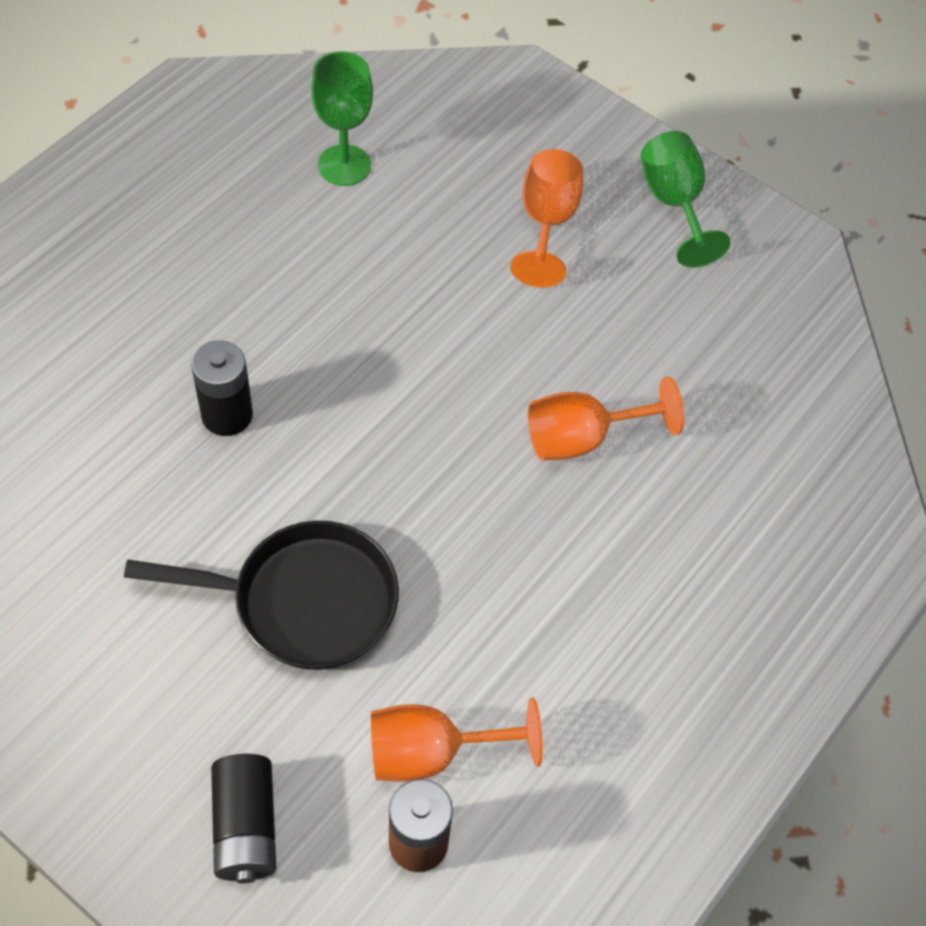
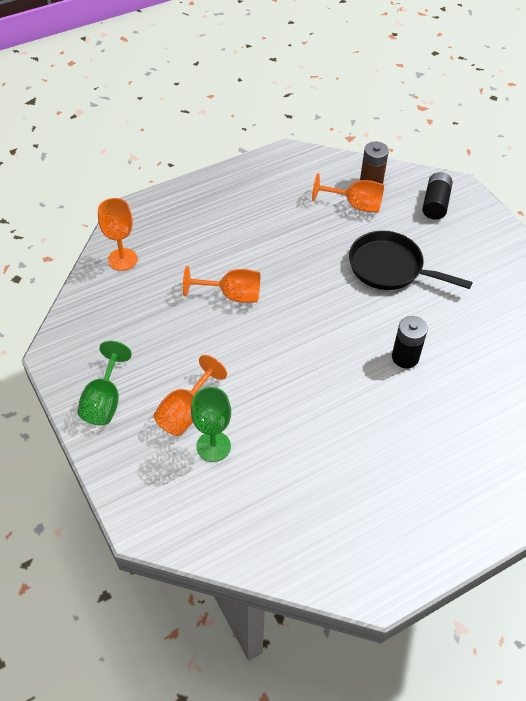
camera: 155 degrees left, 5 degrees down
(344, 165) = (290, 490): green goblet -> green goblet (213, 446)
(821, 447) = (122, 259): none -> orange goblet

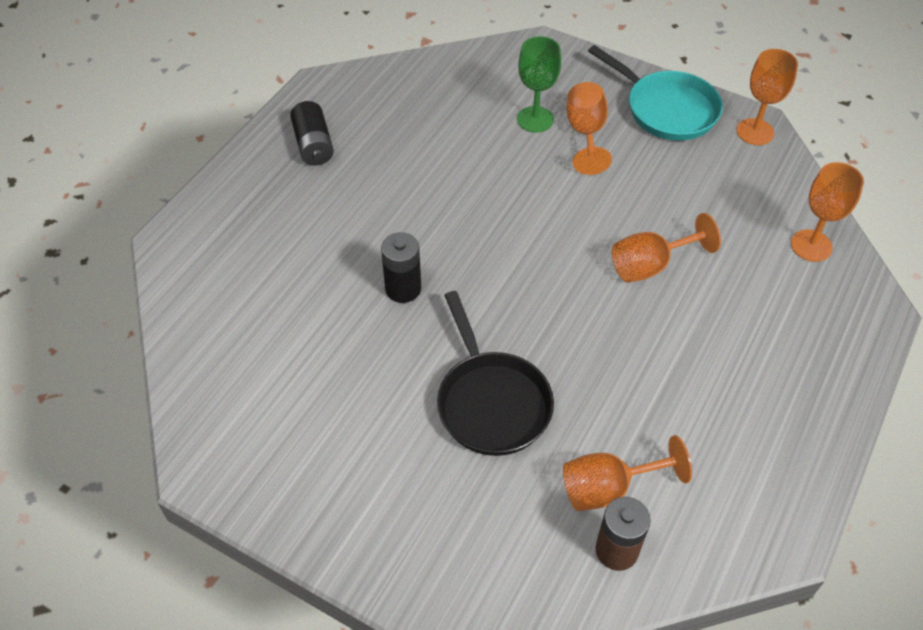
camera: 150 degrees right, 0 degrees up
(64, 348) = (755, 132): none -> orange goblet
(104, 401) = (666, 109): green goblet -> turquoise pan
(390, 267) = (491, 402): black pan -> black pan turned 75 degrees clockwise
(435, 204) = (492, 561): black battery -> black battery (313, 145)

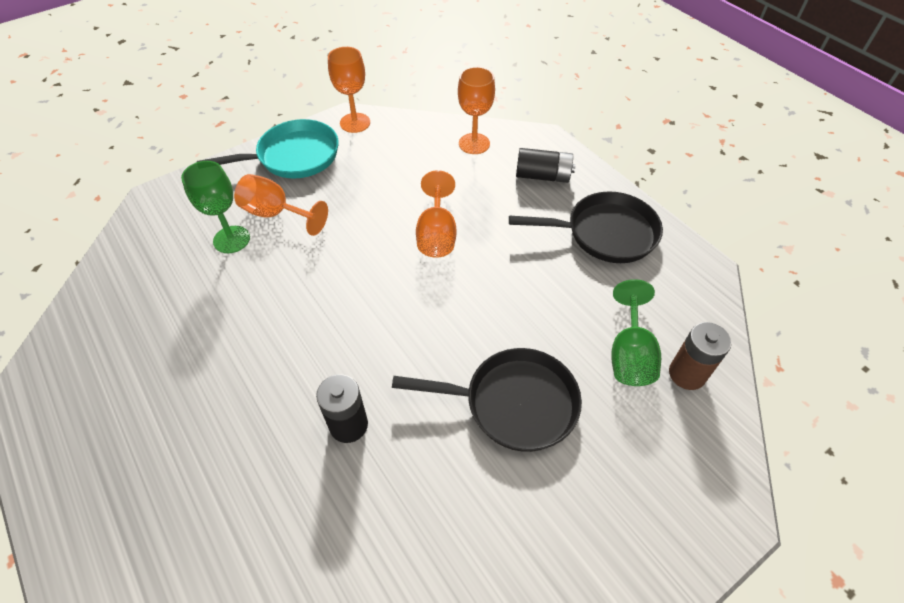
camera: 65 degrees left, 0 degrees up
(313, 145) = (100, 436): black battery -> black battery (543, 176)
(608, 488) = (629, 354): orange goblet -> green goblet
(766, 419) = (605, 233): none -> black pan

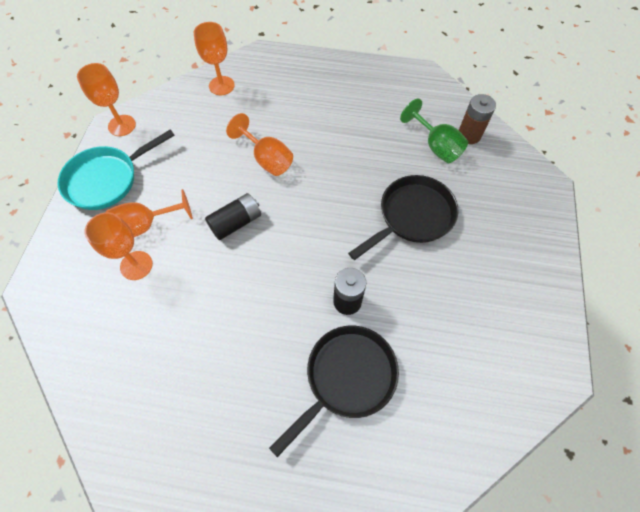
camera: 45 degrees left, 10 degrees up
(231, 239) = (136, 265): green goblet -> orange goblet
(293, 157) = (106, 179): turquoise pan -> turquoise pan turned 150 degrees counterclockwise
(543, 176) = (286, 78): black battery -> black battery (236, 222)
(605, 233) = (356, 89): black pan -> black pan (347, 378)

